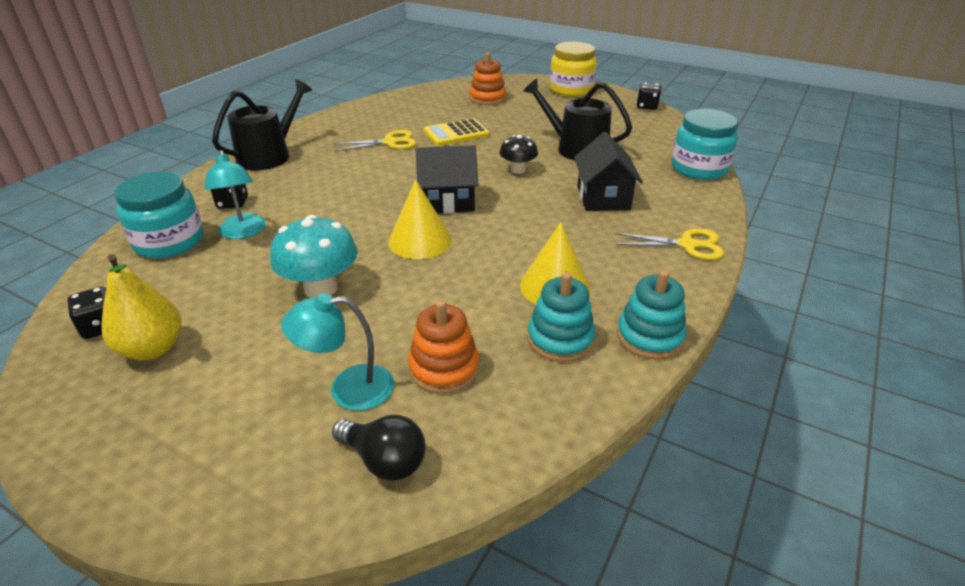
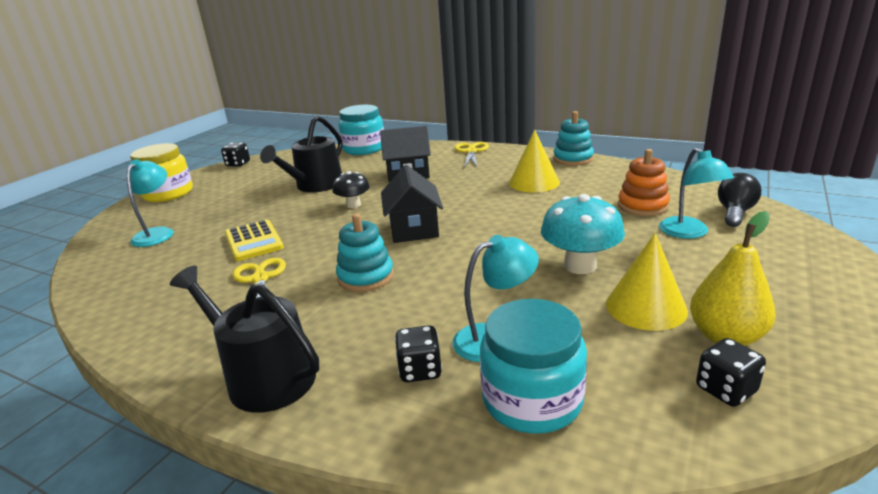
camera: 90 degrees left, 10 degrees down
(420, 241) = (487, 233): yellow cone -> yellow cone (646, 307)
(487, 98) = (157, 233): orange stacking toy -> turquoise lamp
(560, 339) = (590, 178): turquoise stacking toy -> turquoise stacking toy (366, 277)

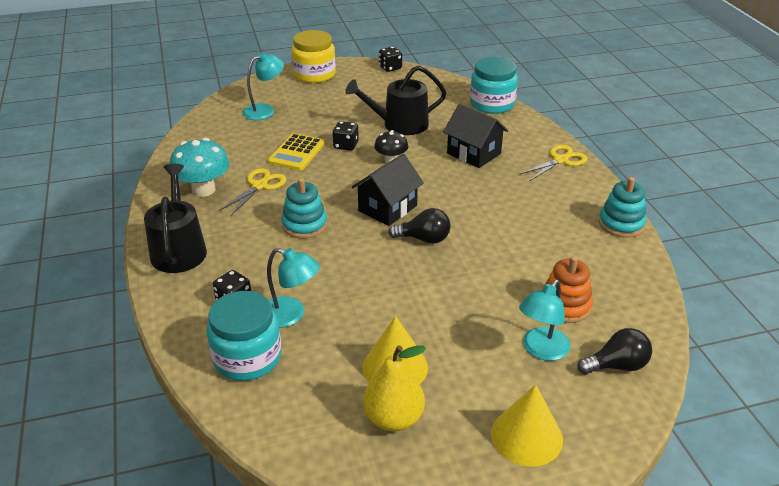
camera: 45 degrees right, 10 degrees up
(481, 228) = (424, 239): none -> black light bulb
(534, 182) = (539, 225): yellow cone -> yellow cone (526, 436)
(580, 266) = (420, 313): turquoise mushroom -> turquoise mushroom (203, 190)
(726, 389) = (329, 436): black dice -> black dice (346, 145)

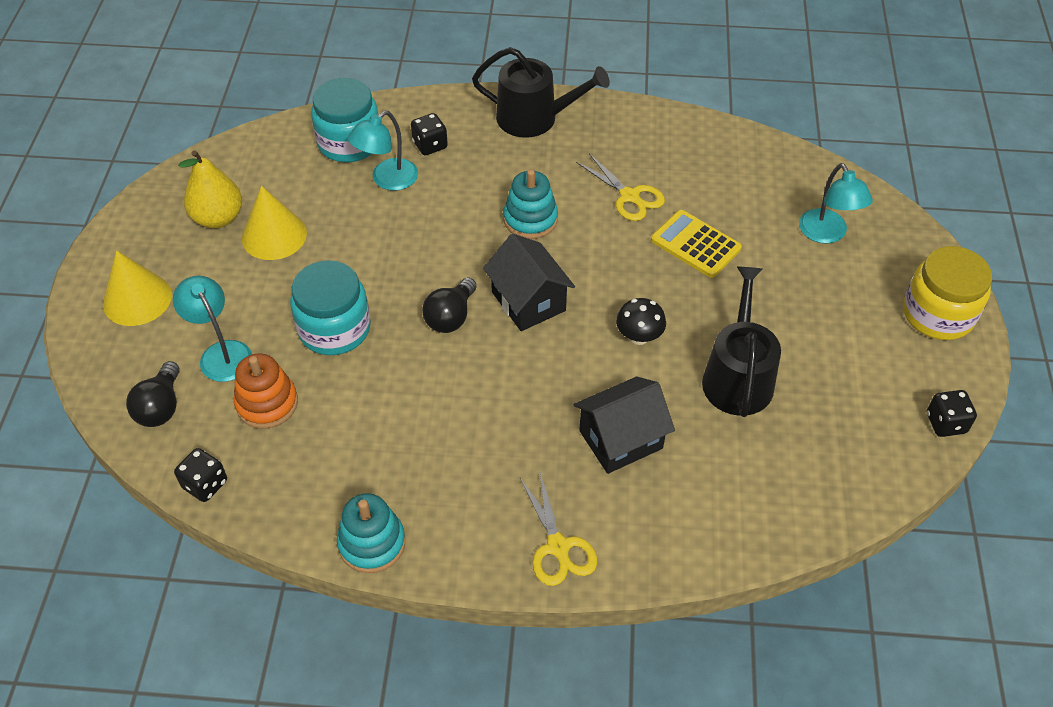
camera: 110 degrees right, 15 degrees up
(203, 190) = (641, 149): turquoise mushroom -> none
(346, 145) = (697, 298): black dice -> black dice (205, 484)
(492, 104) = (769, 527): turquoise jar -> turquoise jar (334, 329)

